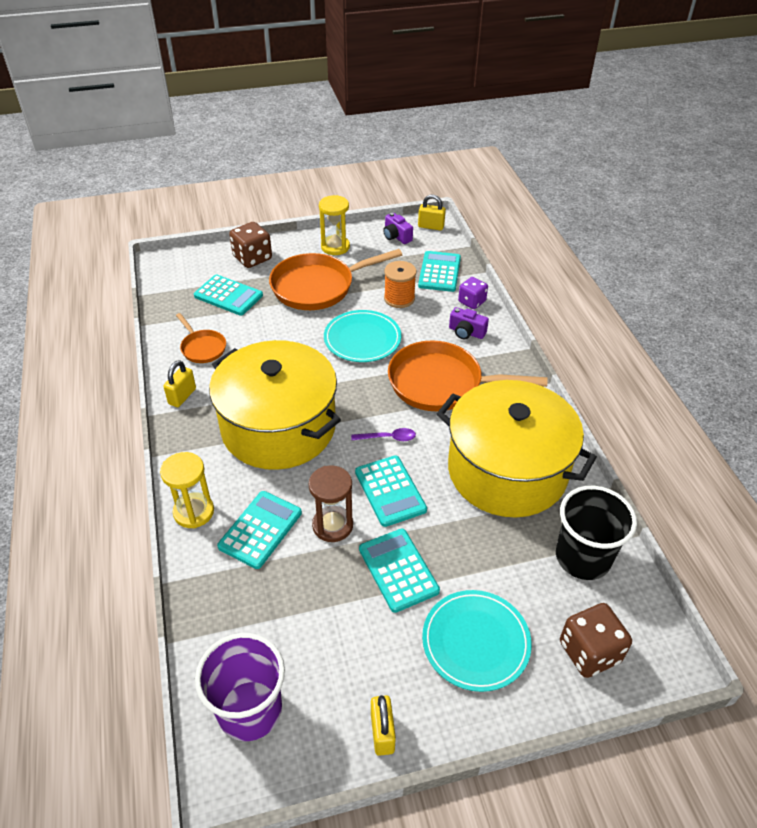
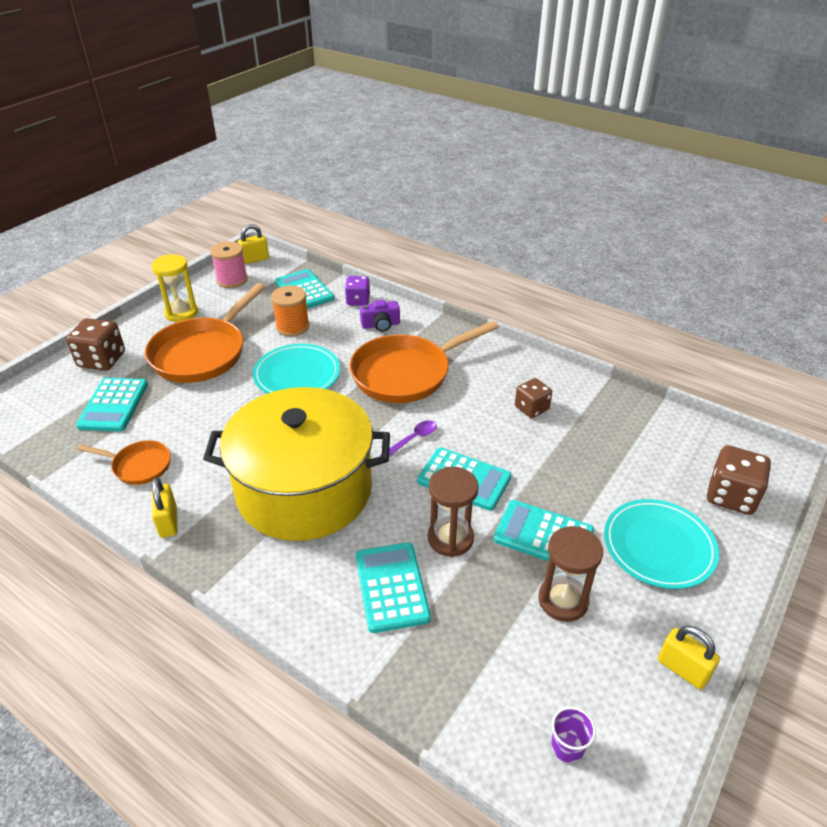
camera: 40 degrees left, 5 degrees down
(194, 512) = (307, 618): yellow hourglass -> none
(228, 296) = (113, 405): turquoise calculator -> turquoise calculator turned 105 degrees clockwise
(250, 710) = (567, 747): purple cup -> purple cup, size x0.42
(357, 623) = (563, 600): none -> brown hourglass
(396, 236) = (232, 280): purple camera -> pink spool
(507, 471) = (531, 408): yellow pot -> brown dice
(583, 557) = (651, 435): black cup -> none

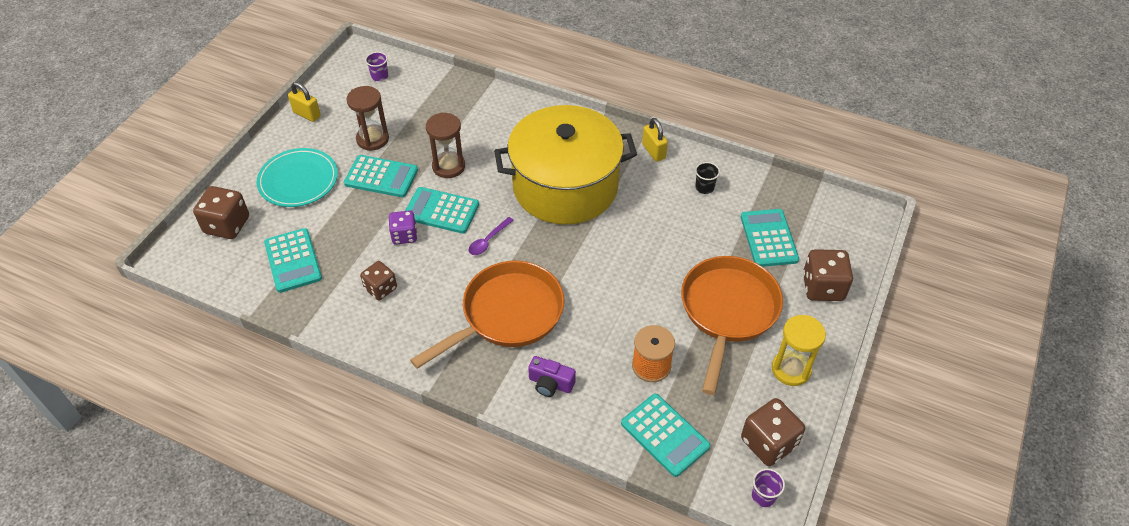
camera: 170 degrees right, 10 degrees up
(139, 466) = (704, 187): orange pan -> black cup
(232, 280) = (768, 443): pink spool -> brown dice
(255, 259) = (763, 496): yellow padlock -> purple cup
(297, 374) = (617, 297): turquoise plate -> none
(358, 300) = (590, 425): purple dice -> purple dice (404, 235)
(380, 325) = (550, 384): purple camera -> purple camera turned 135 degrees counterclockwise
(391, 587) = (484, 133): turquoise calculator -> turquoise calculator (293, 260)

